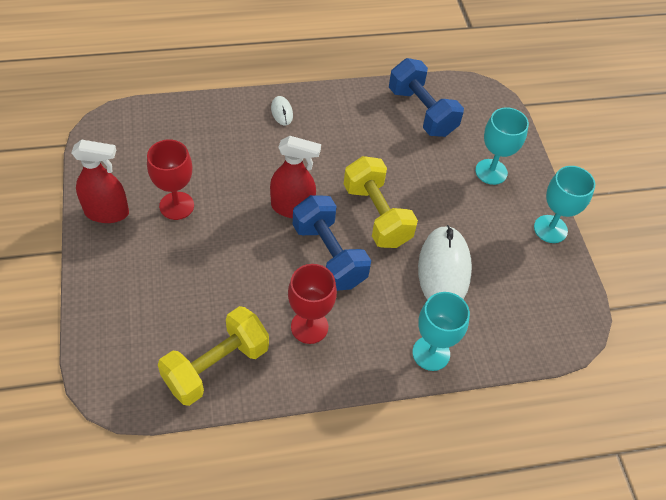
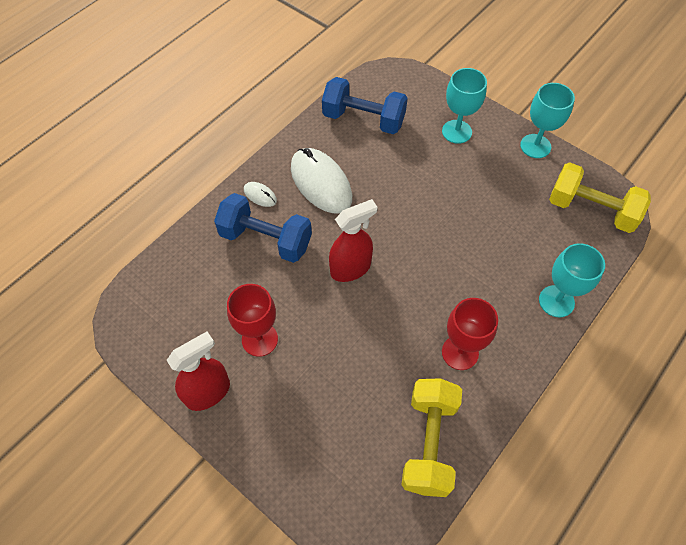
camera: 35 degrees left, 5 degrees up
(329, 255) = (415, 284): blue dumbbell -> blue dumbbell (266, 239)
(377, 215) = (416, 226): yellow dumbbell -> yellow dumbbell (591, 210)
(444, 269) = (501, 231): white mouse -> white mouse (321, 183)

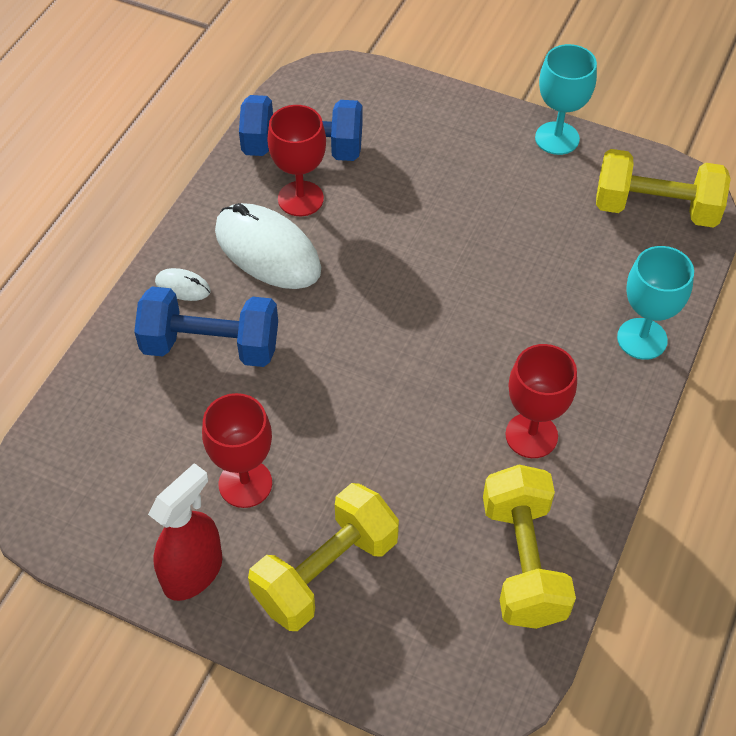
camera: 15 degrees left, 5 degrees down
(293, 415) = (326, 572): none -> yellow dumbbell
(350, 268) = (346, 358): red spray bottle -> none
(352, 152) = (300, 199): none -> red goblet
(456, 132) = (442, 140): turquoise goblet -> none

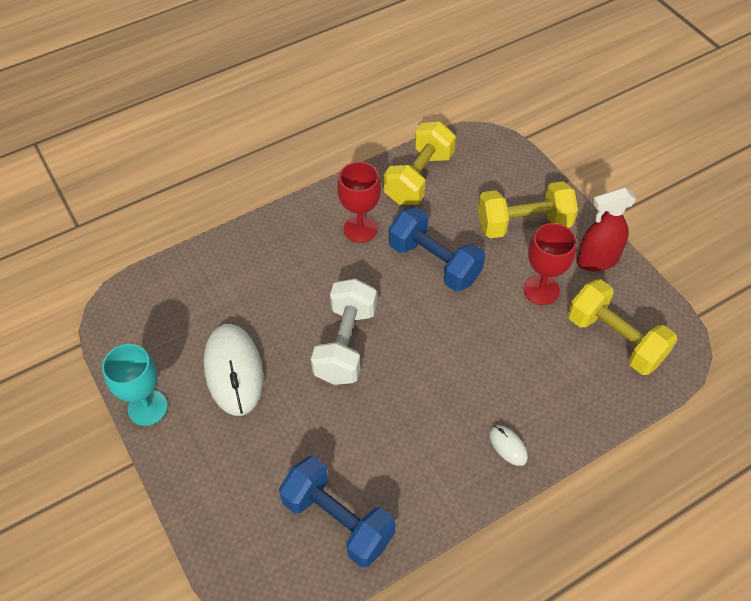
camera: 145 degrees left, 0 degrees up
(211, 346) = (513, 388): blue dumbbell -> blue dumbbell (434, 263)
(267, 251) = (428, 440): white mouse -> white mouse (234, 371)
(300, 199) = (373, 471): red goblet -> none
(426, 292) = (345, 344): none -> white dumbbell
(642, 339) = (248, 243): turquoise goblet -> none
(655, 209) = (147, 314): yellow dumbbell -> yellow dumbbell (615, 339)

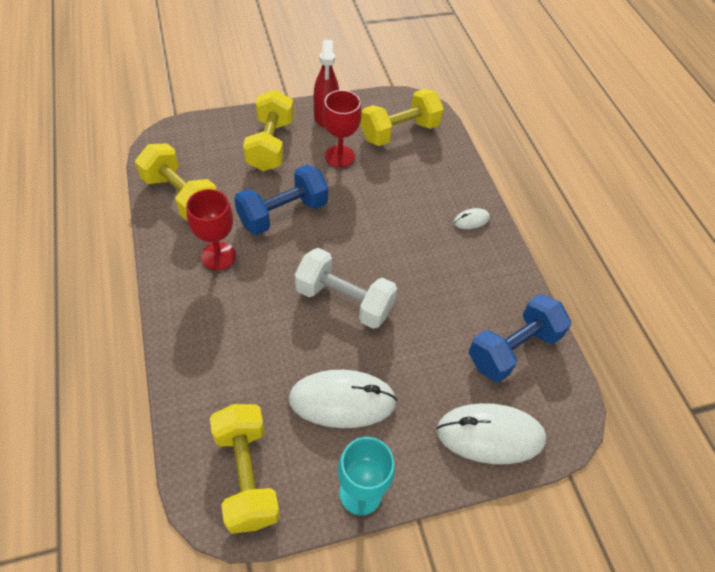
camera: 80 degrees left, 0 degrees up
(149, 319) = (247, 475): none -> yellow dumbbell
(227, 511) = (490, 435): none -> white mouse

